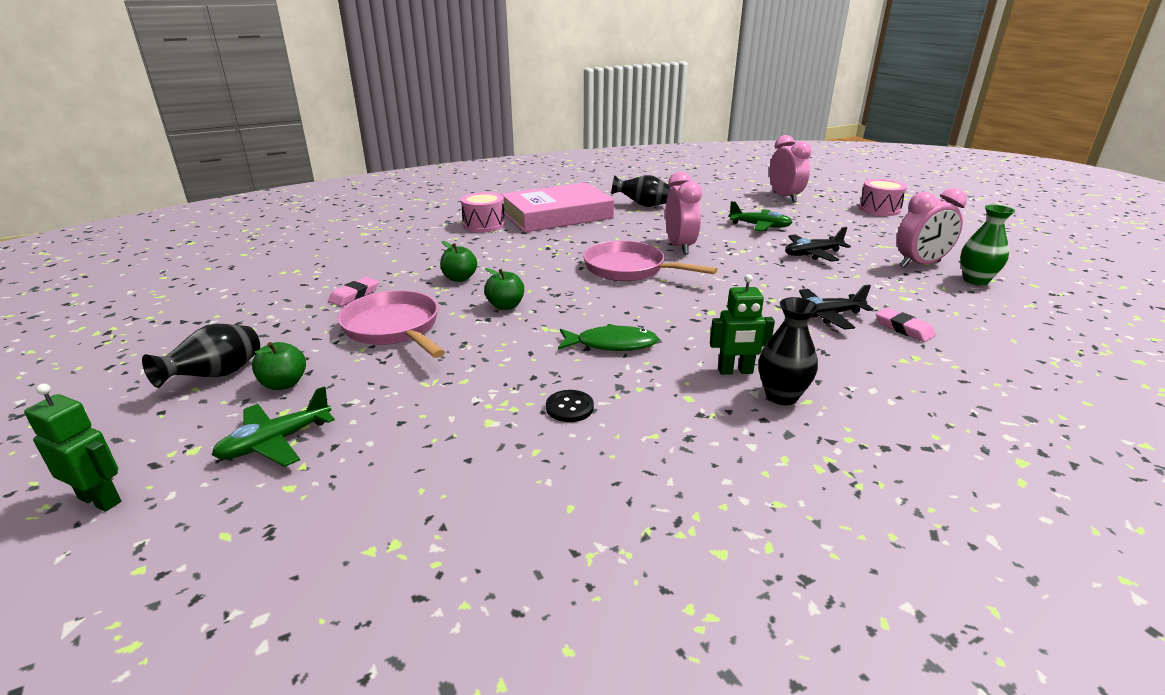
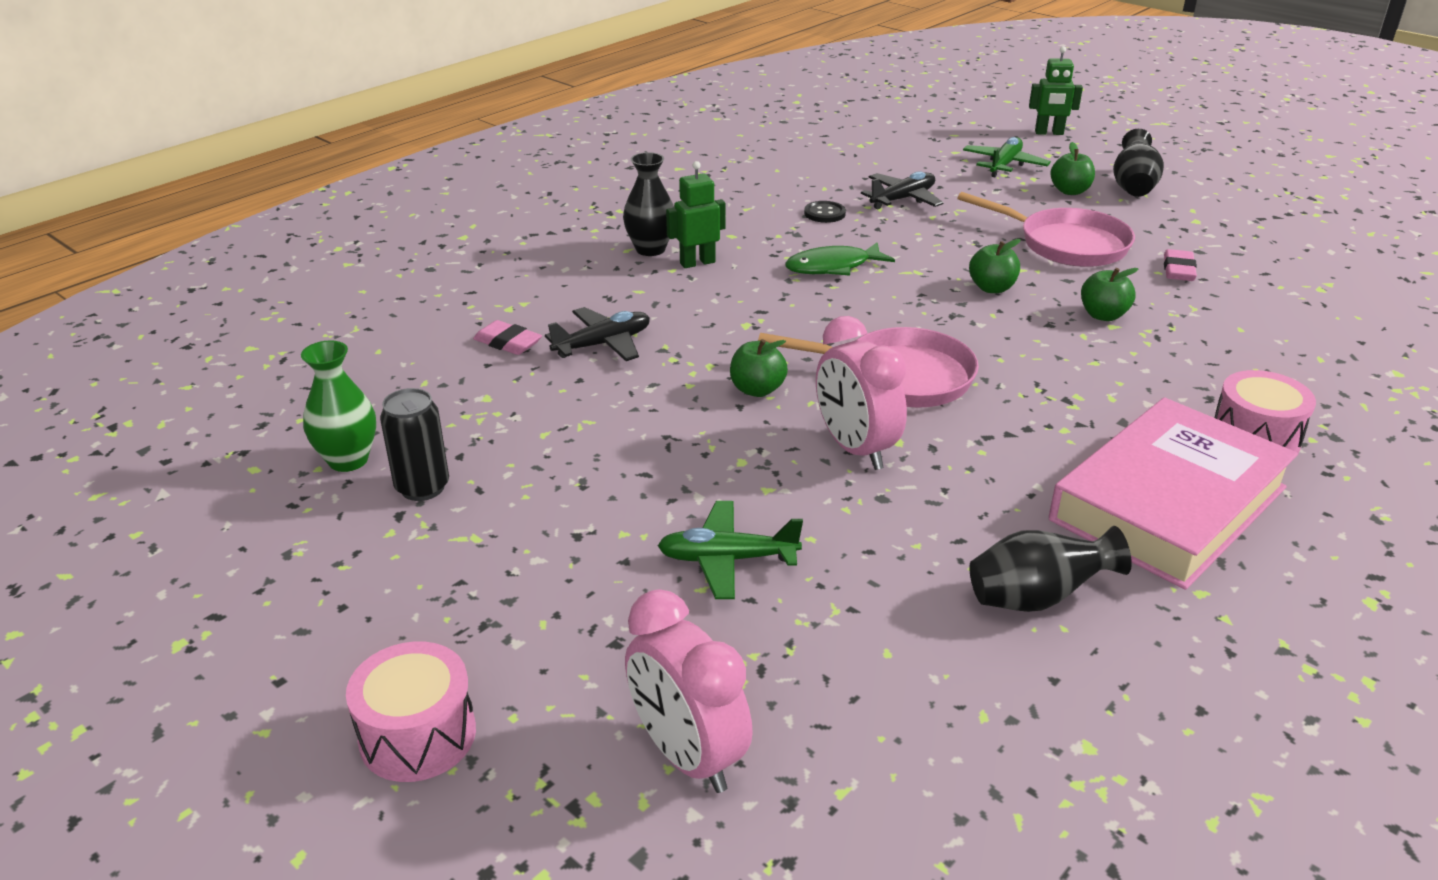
camera: 160 degrees right, 5 degrees up
(720, 276) = (757, 390): none -> green apple
(812, 254) = (614, 477): black plane -> black plane (902, 199)
(920, 264) = (422, 487): pink clock -> black can

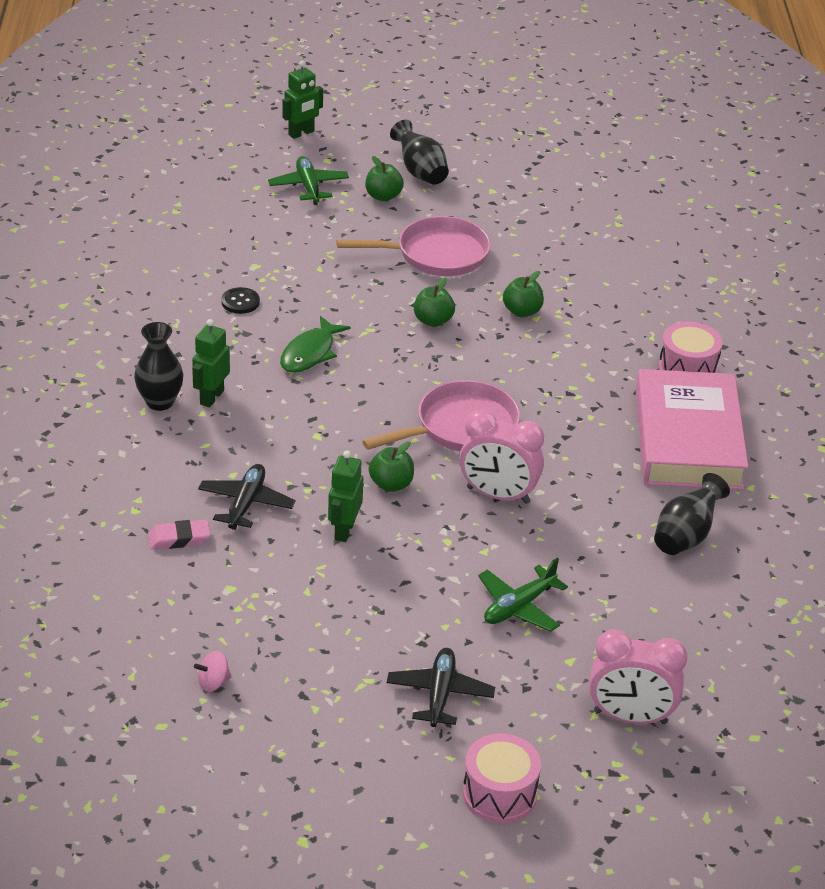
camera: 45 degrees left, 5 degrees up
(348, 460) = (213, 682): green vase -> pink spinning top
(422, 487) = (289, 670): black can -> none
(655, 404) = (344, 530): none -> green robot
(902, 199) = (278, 259): black plane -> black plane (440, 694)
(1178, 270) = (526, 246): pink eraser -> none

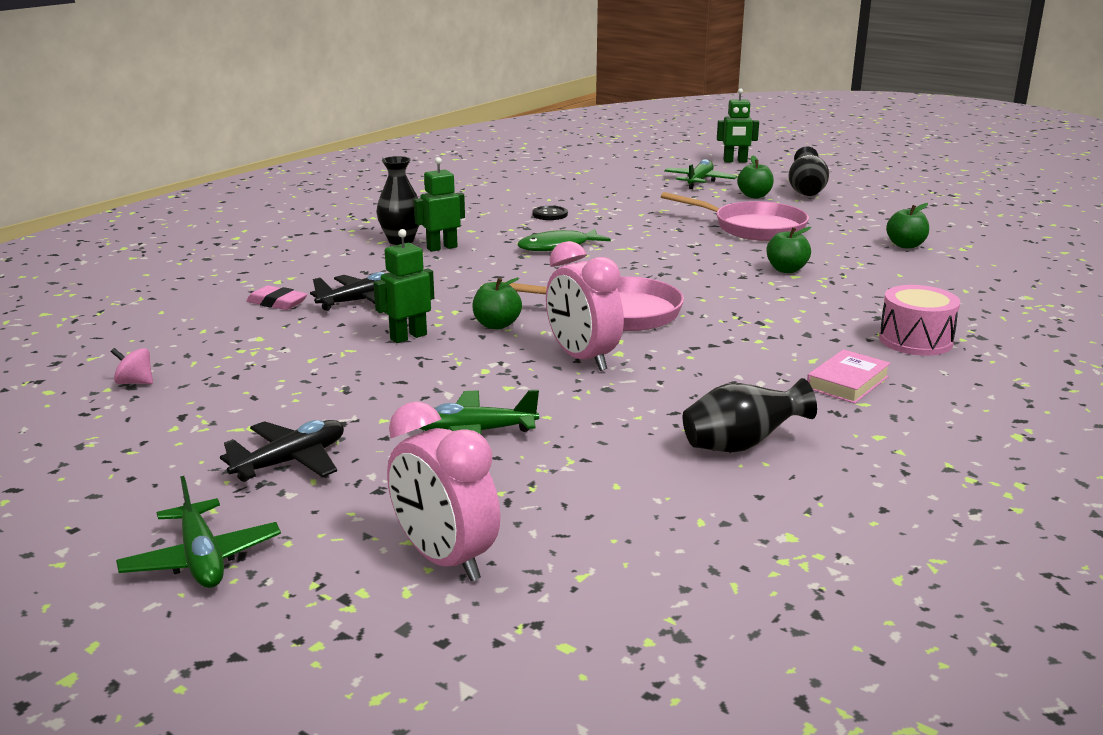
camera: 40 degrees right, 15 degrees down
(433, 321) = (693, 256): green apple -> green apple (905, 245)
(499, 794) = (201, 559): pink drum -> green plane
(687, 439) = (847, 382): pink book -> pink book, size x0.42

